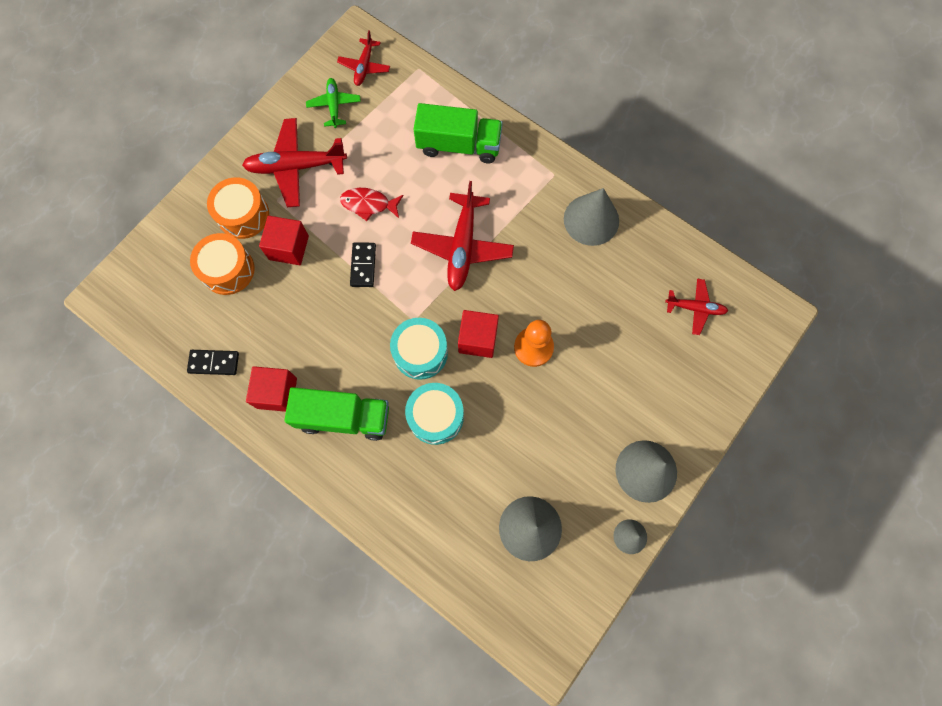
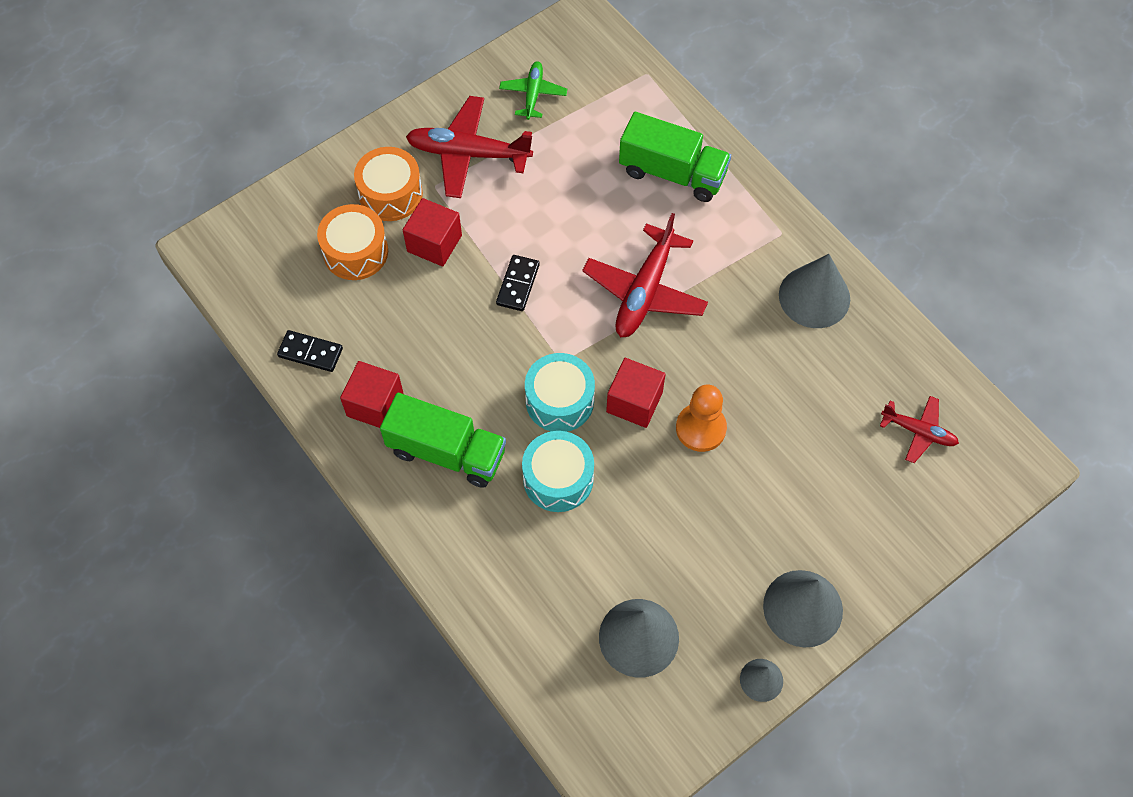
camera: 15 degrees right, 10 degrees down
(364, 67) = (582, 58): red plane -> none
(369, 204) = (544, 216): red fish -> none

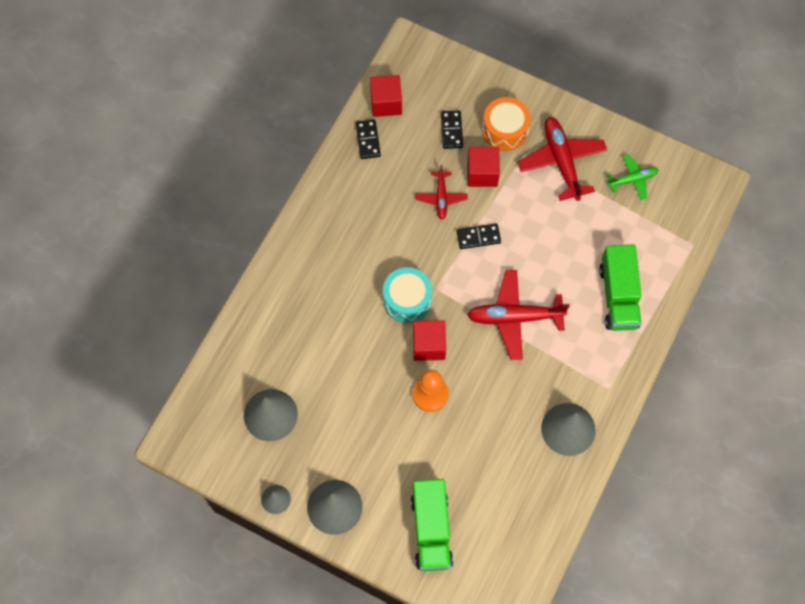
camera: 65 degrees right, 5 degrees up
(355, 252) = (451, 130): orange drum -> black domino
(375, 405) = (351, 194): red cube -> red cube (386, 103)
(446, 452) = (339, 249): green truck -> green truck (431, 530)
(558, 479) = (353, 322): turquoise drum -> none
(918, 432) = (497, 537): red plane -> red plane (441, 198)

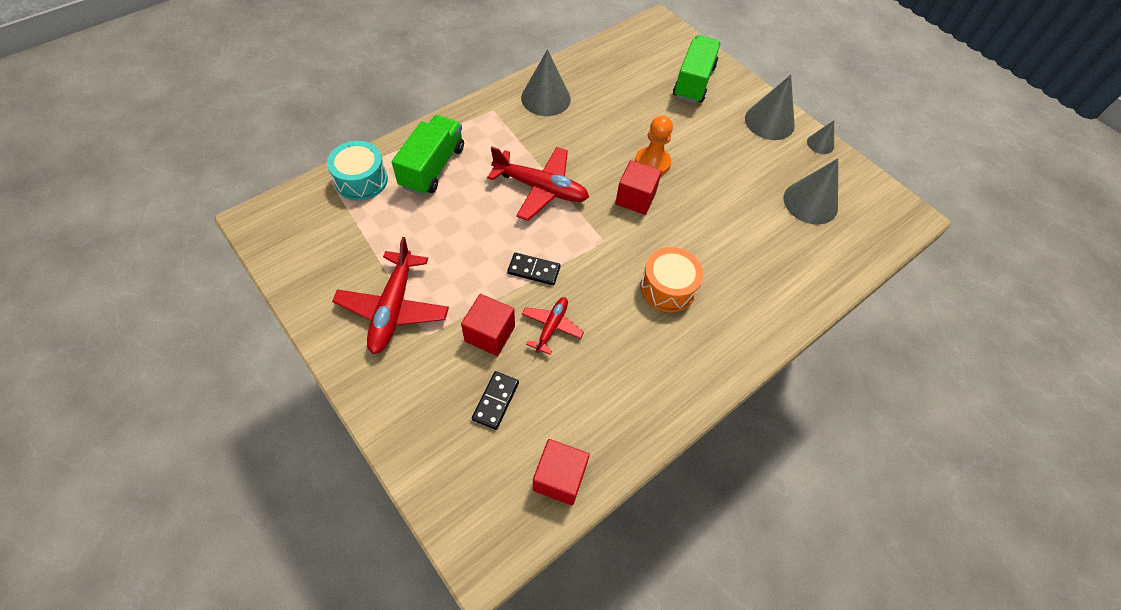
camera: 160 degrees left, 10 degrees down
(368, 140) = (606, 435): black domino -> none
(407, 299) = (638, 243): turquoise drum -> turquoise drum (361, 180)
(505, 130) = (431, 373): orange drum -> orange drum (667, 288)
(632, 179) = (334, 258): green plane -> none

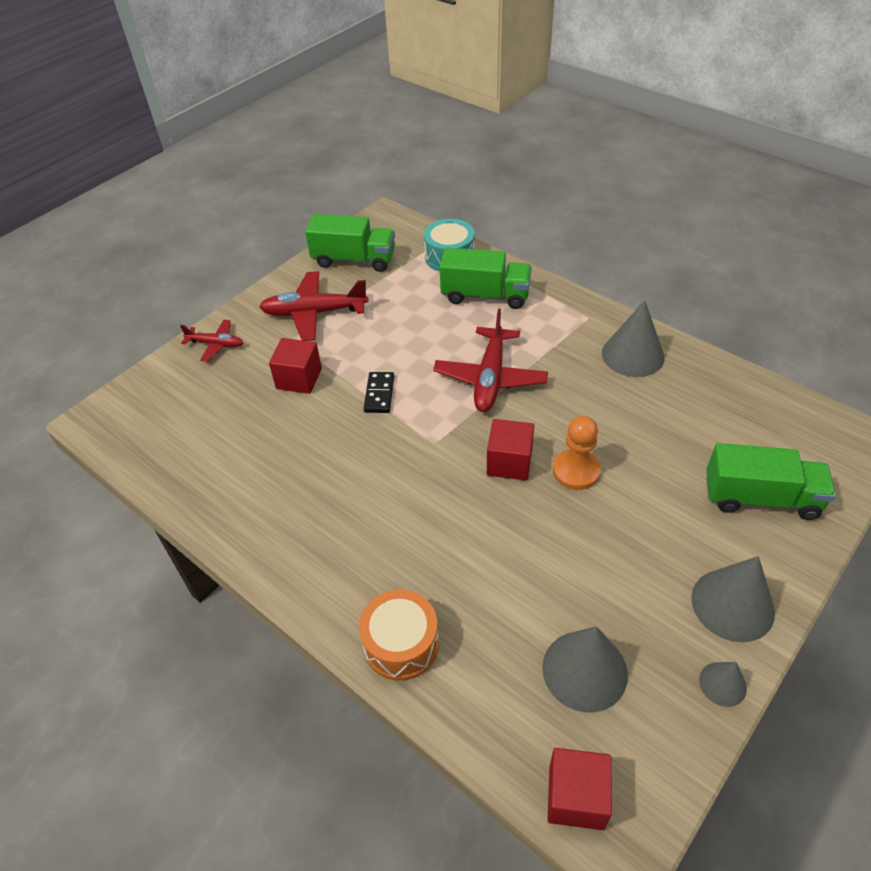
camera: 85 degrees right, 10 degrees down
(320, 260) = (354, 260): none -> green truck
(496, 401) = (230, 397): black domino -> none
(551, 327) = (314, 420): red plane -> red plane (216, 344)
(559, 478) = (158, 455): red cube -> red cube (576, 797)
(667, 288) = (385, 511): orange drum -> orange drum (401, 644)

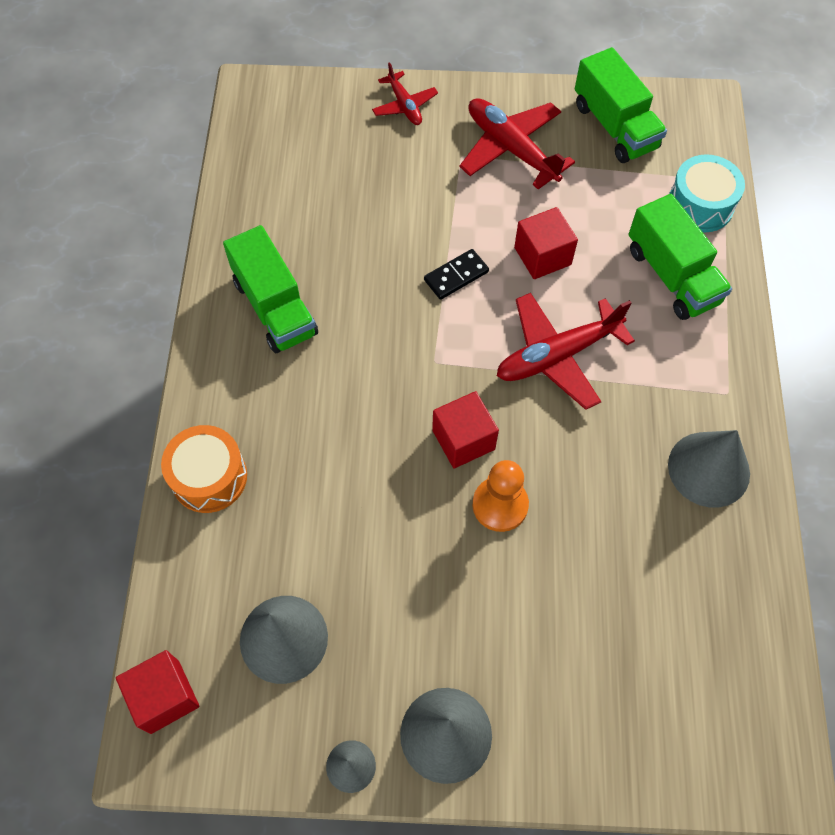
camera: 50 degrees right, 15 degrees up
(299, 378) = (420, 199): red cube -> red cube (542, 256)
(760, 498) = (604, 701): green truck -> green truck (275, 307)

